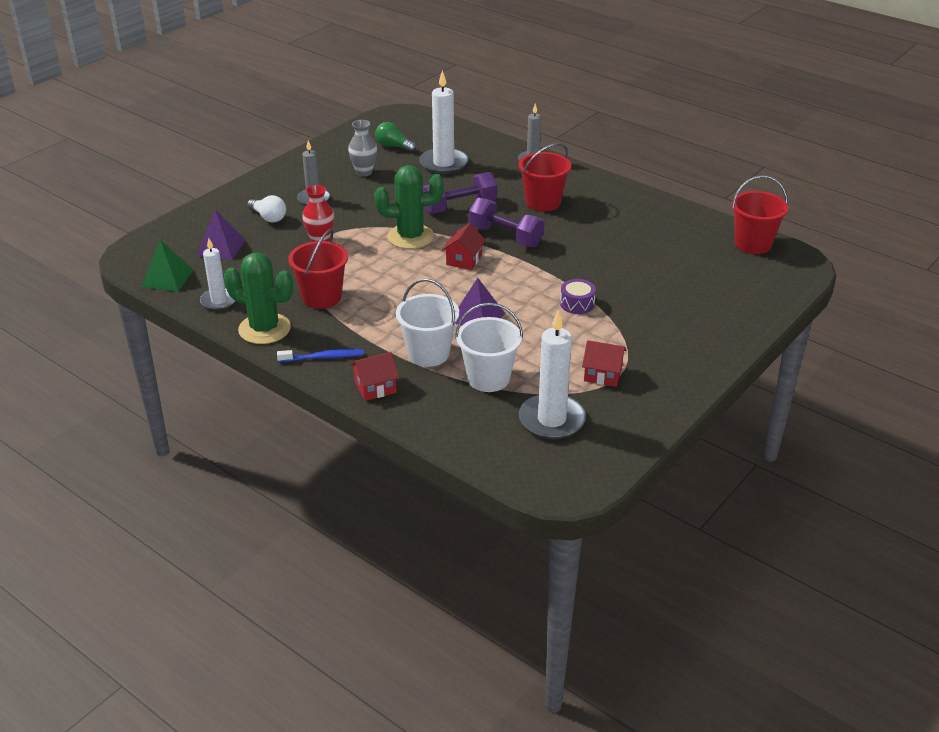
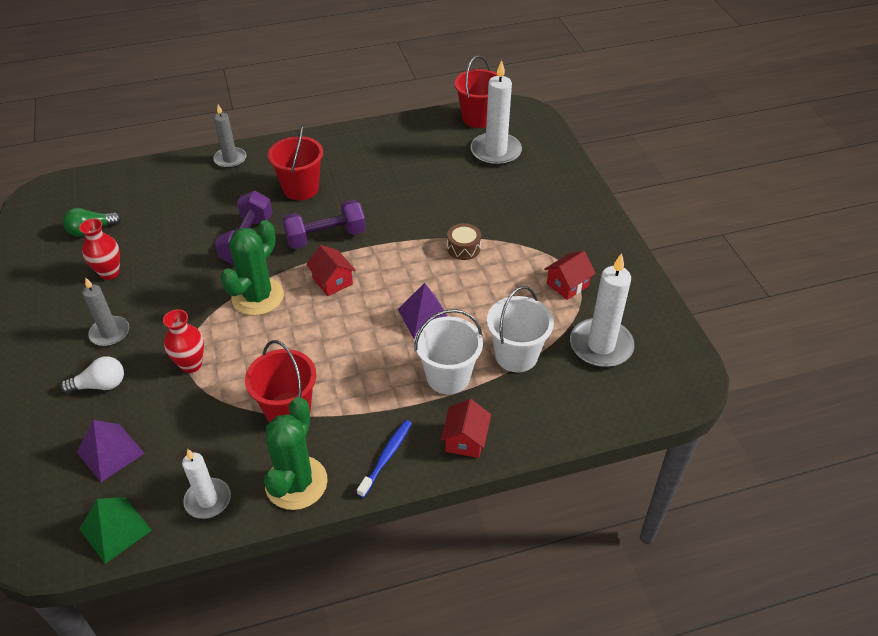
camera: 55 degrees left, 10 degrees up
(264, 329) = (296, 483): green cactus -> green cactus turned 45 degrees counterclockwise
(364, 172) = (109, 273): grey vase -> red vase
(443, 163) = (165, 213): white candle -> white candle (495, 151)
(577, 304) = (463, 248): purple drum -> brown drum

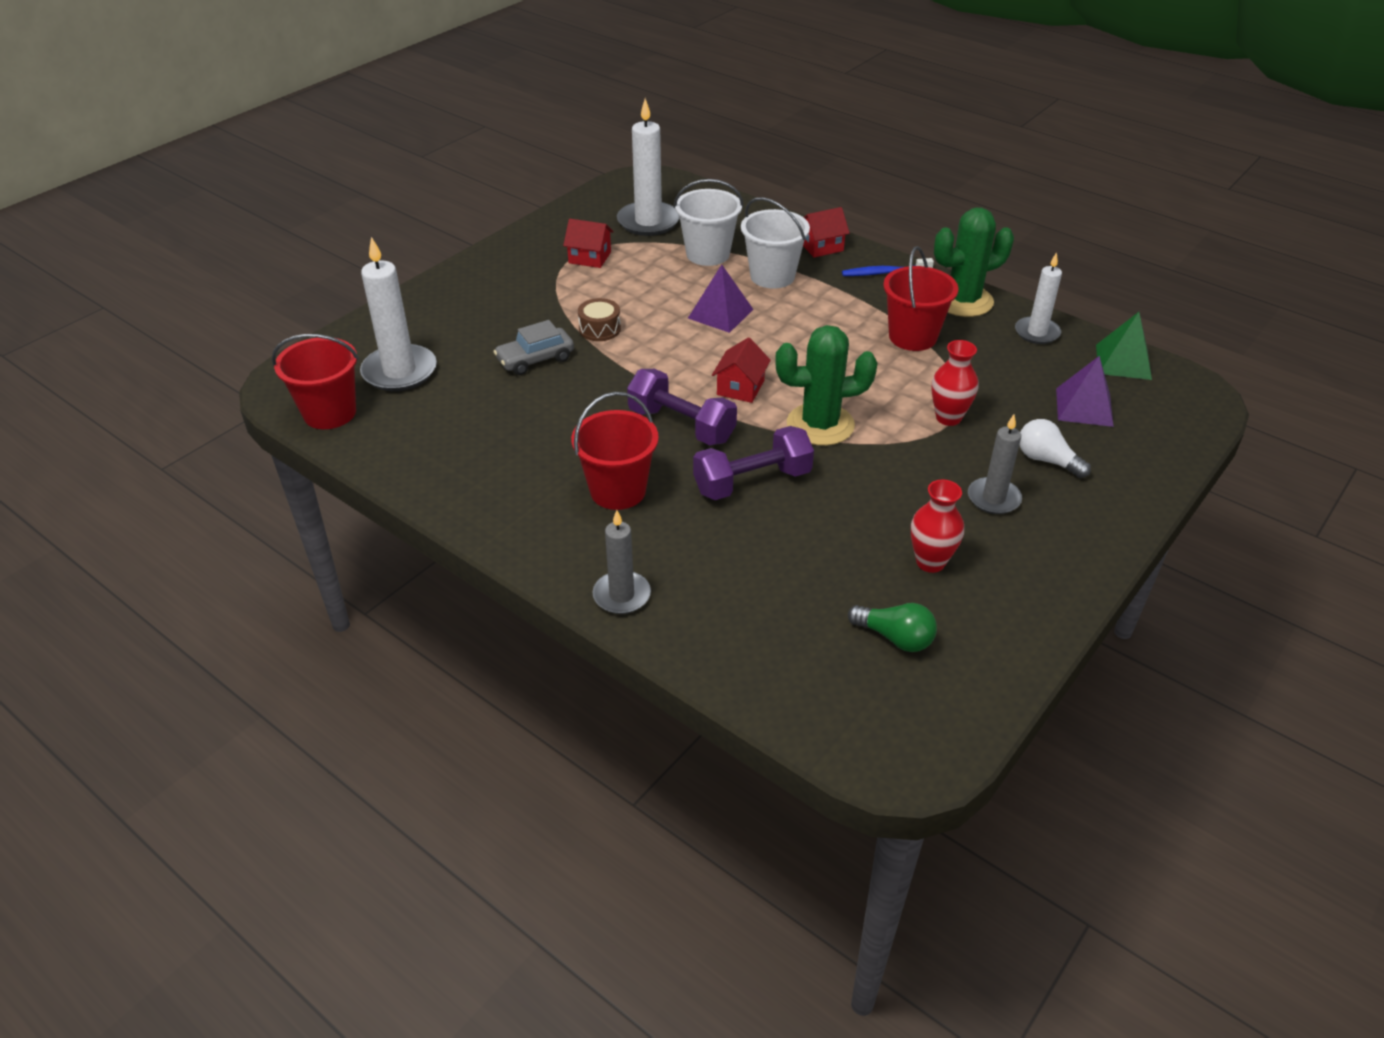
camera: 125 degrees left, 5 degrees down
(456, 206) = (535, 359): none -> grey car

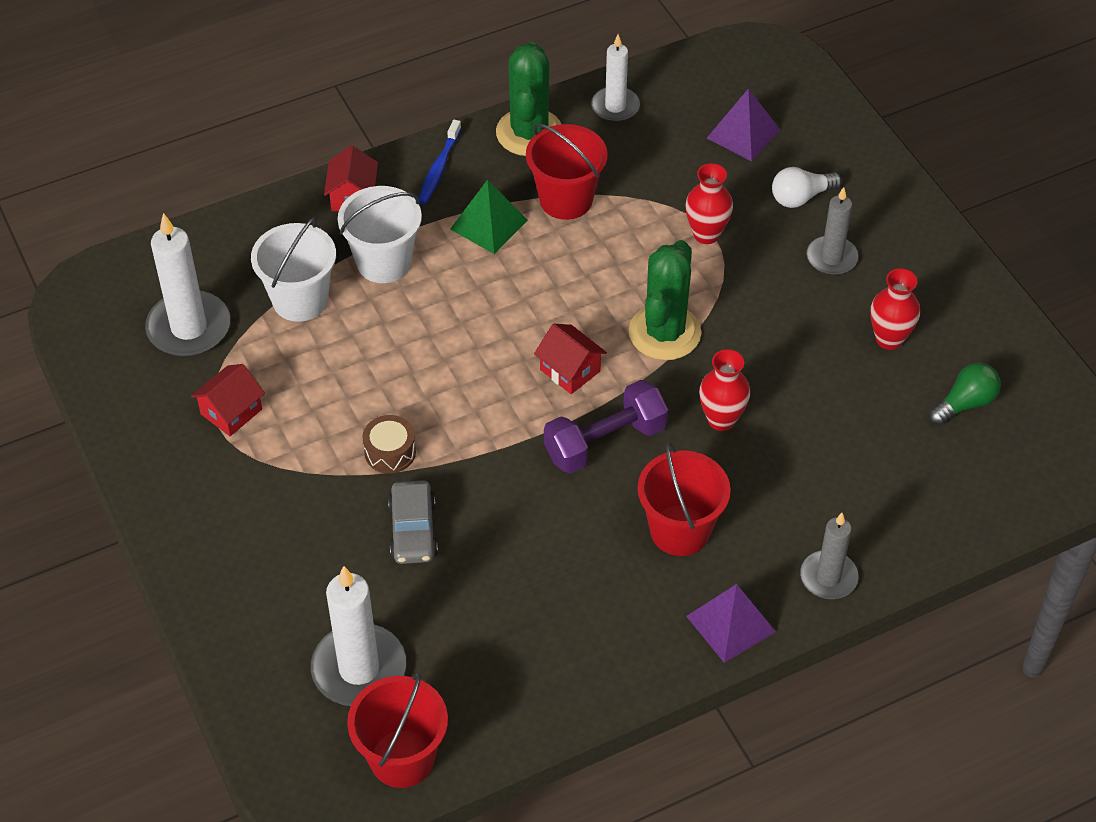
camera: 65 degrees left, 10 degrees up
(720, 313) = (427, 335): purple pyramid -> purple pyramid (731, 624)
(752, 482) = (721, 419): purple dumbbell -> red vase
(1123, 362) = (694, 72): green pyramid -> green pyramid (488, 224)

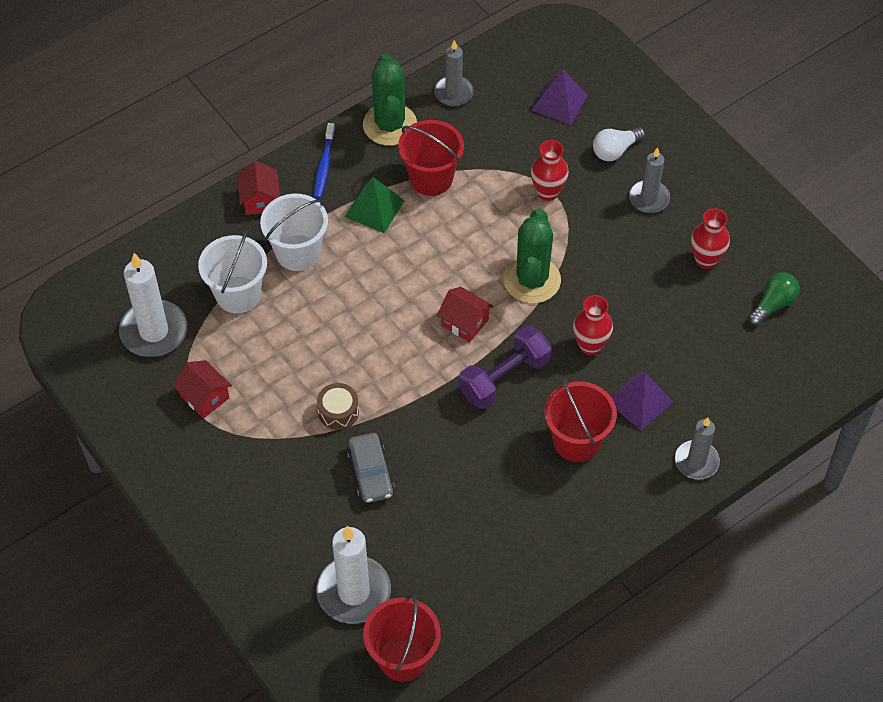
camera: 10 degrees left, 5 degrees up
(231, 412) = (205, 397): red house -> red house turned 75 degrees counterclockwise
(615, 107) = (453, 93): white candle -> grey candle
(731, 624) = (630, 510): purple pyramid -> purple pyramid (639, 401)

